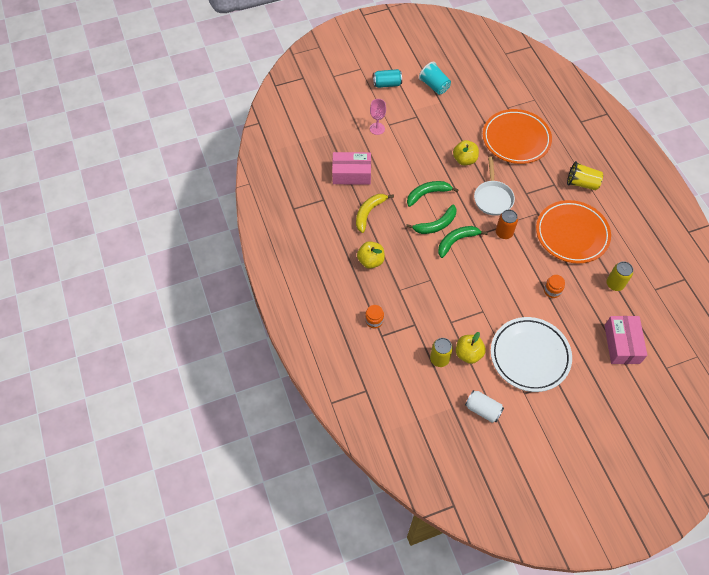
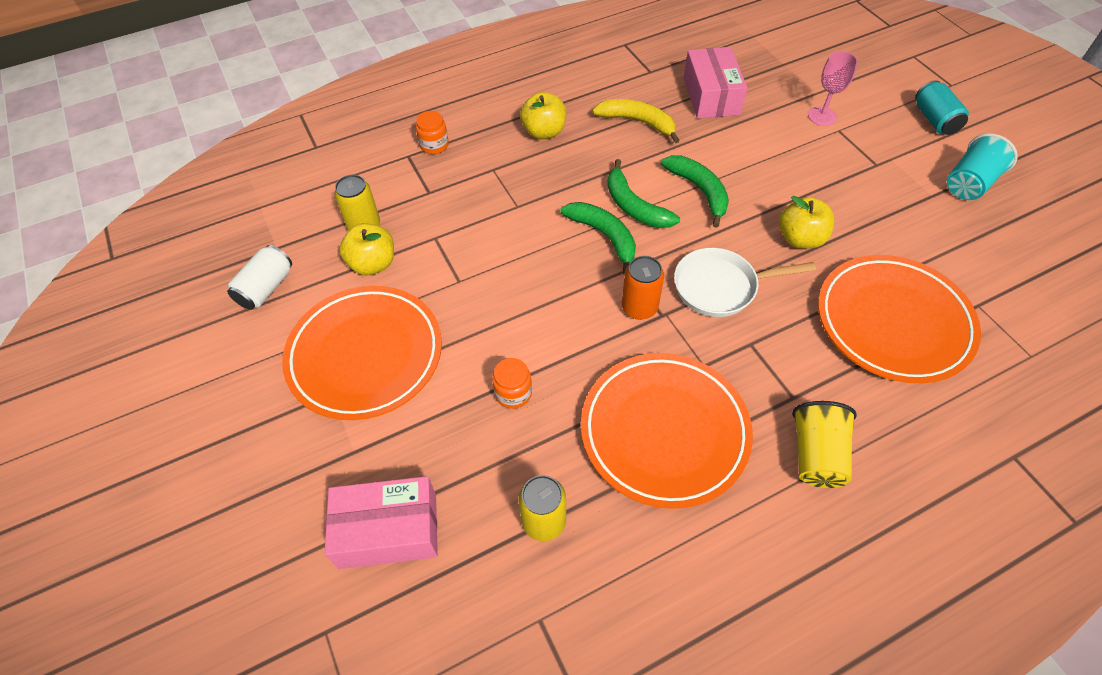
camera: 85 degrees right, 5 degrees down
(529, 356) = (365, 355): white plate -> orange plate

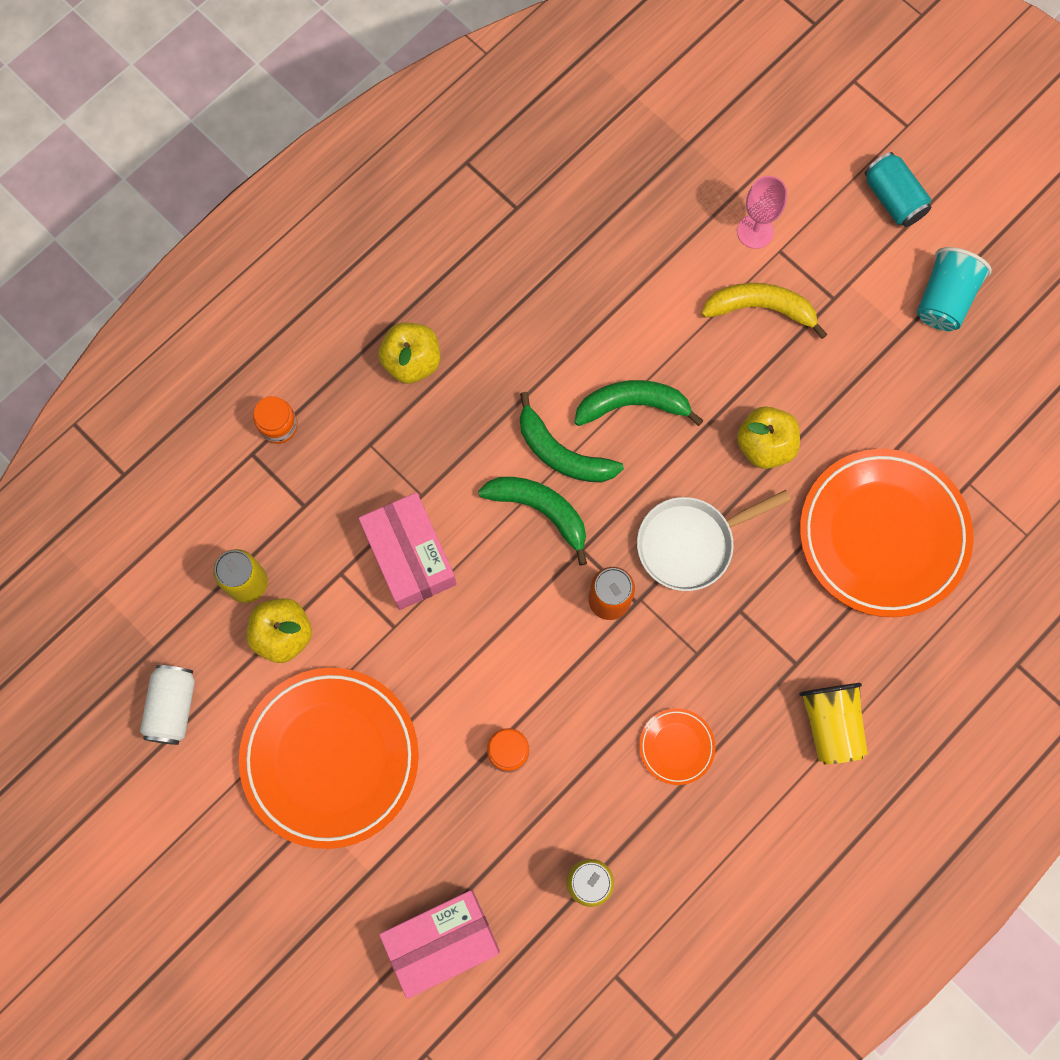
camera: 20 degrees left, 20 degrees up
(638, 122) = (527, 309): yellow banana -> yellow banana (761, 308)
(664, 432) = (676, 746): orange plate -> orange plate, size x0.43
(699, 191) = (633, 405): green banana -> green banana turned 45 degrees counterclockwise
(711, 96) = (608, 233): pink box -> pink box (410, 556)

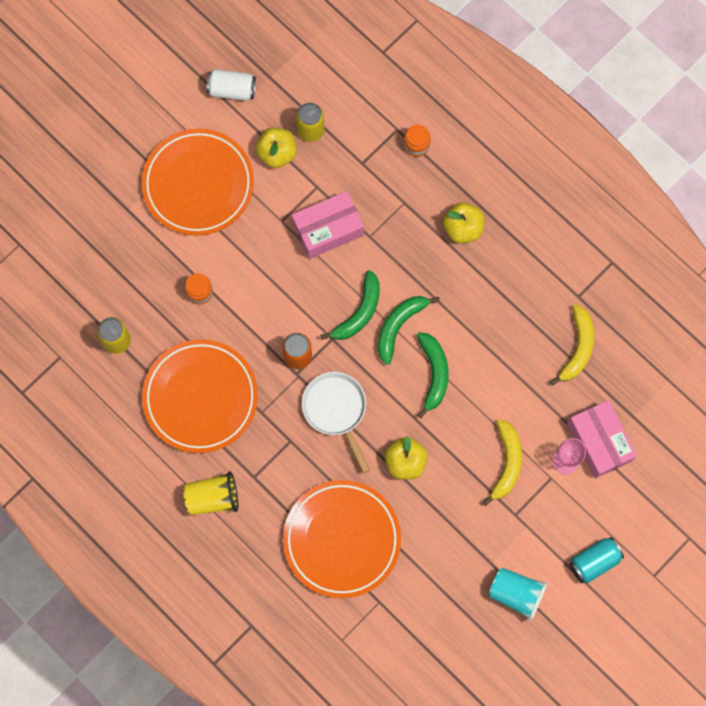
camera: 90 degrees right, 0 degrees up
(441, 941) = (84, 253): pink box -> pink box (599, 442)
(592, 211) = (577, 348): none -> yellow banana
(676, 746) = (200, 397): orange plate -> orange plate, size x2.34

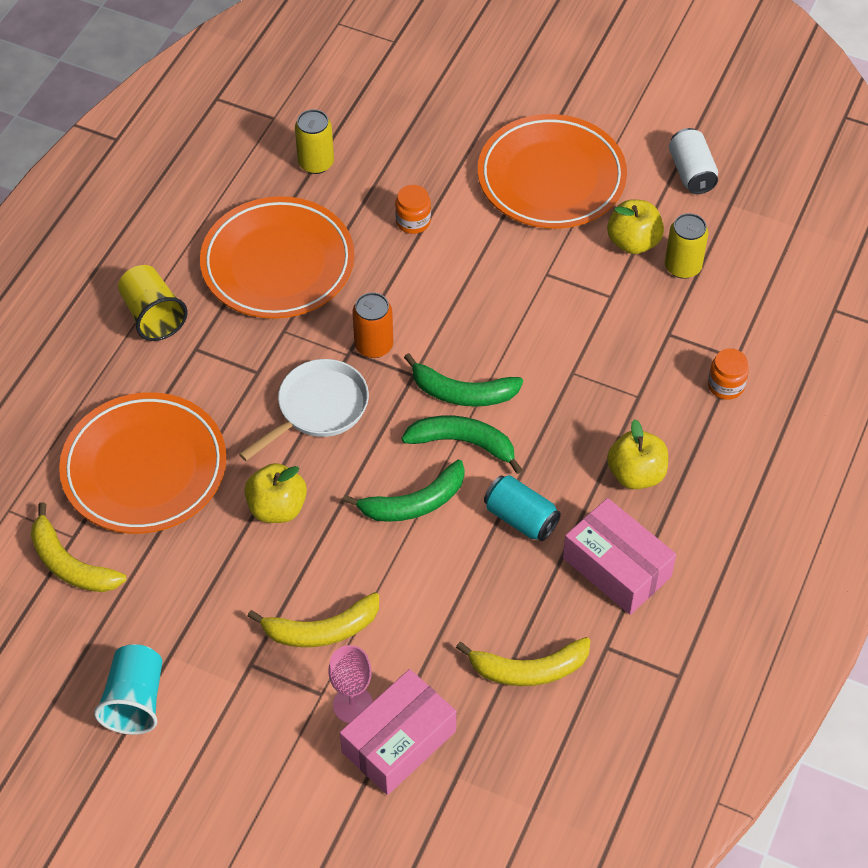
camera: 70 degrees right, 20 degrees down
(328, 229) = (559, 325): pink box -> pink box (617, 567)
(400, 609) = (70, 564): none -> yellow banana
(594, 561) = (216, 789): turquoise can -> turquoise can (521, 518)

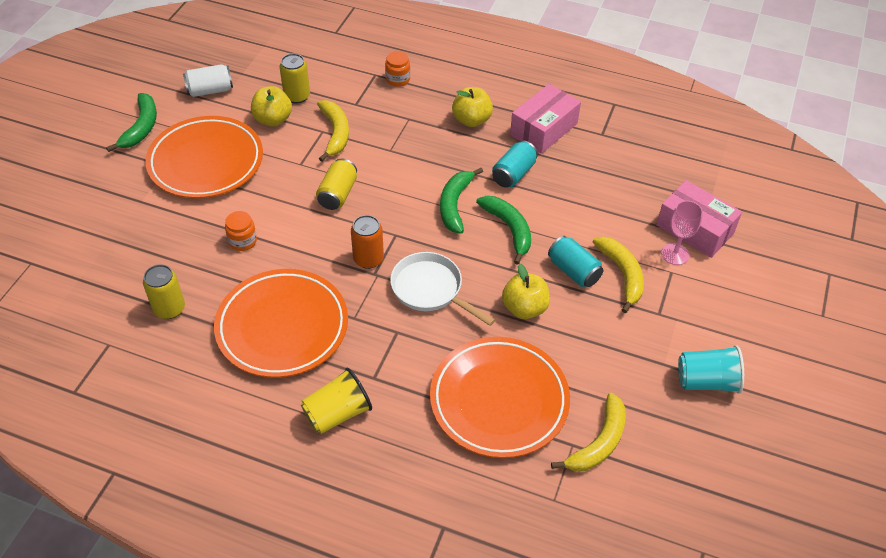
camera: 95 degrees left, 5 degrees down
(333, 571) = (573, 271): none -> turquoise can
(462, 393) = (411, 207): green banana -> green banana (141, 128)
(489, 314) = (338, 194): none -> yellow can
(528, 669) = (626, 168): yellow banana -> yellow banana (335, 133)

